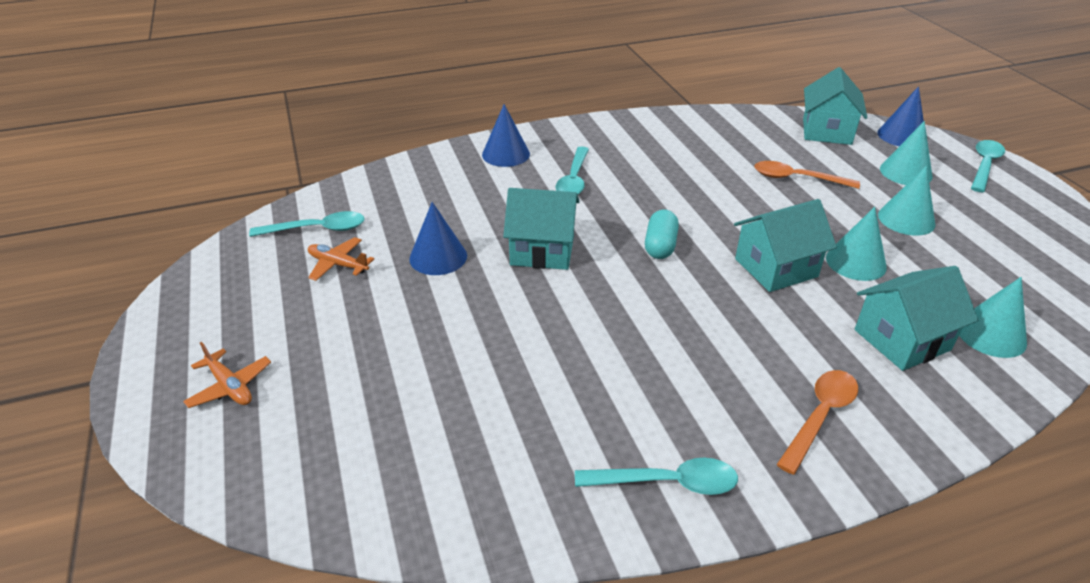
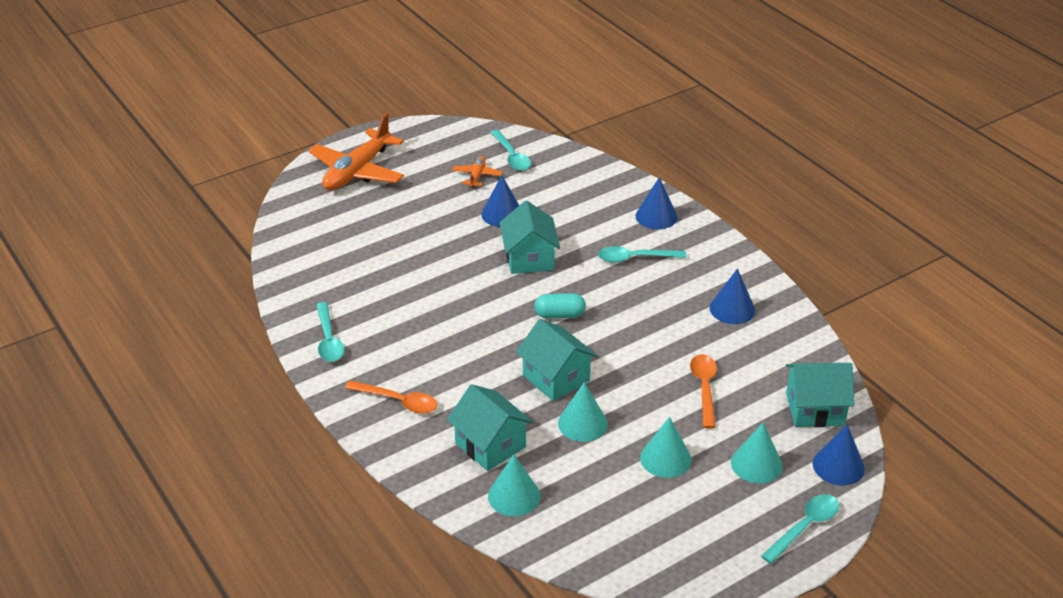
camera: 75 degrees right, 0 degrees up
(230, 386) = (357, 171): orange plane -> orange plane, size x2.13
(677, 142) = (732, 309): none -> blue cone
(984, 165) = (805, 527): turquoise spoon -> turquoise spoon turned 60 degrees counterclockwise

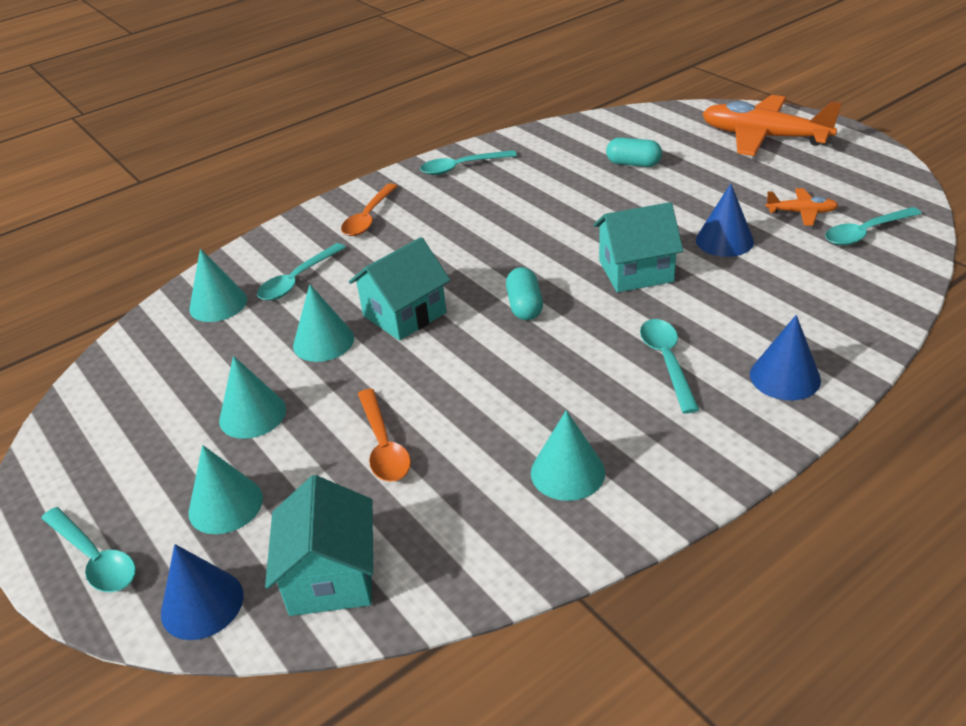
camera: 90 degrees right, 0 degrees up
(370, 240) = (633, 164): none -> turquoise capsule
(490, 445) = (297, 280): turquoise house -> turquoise spoon
(704, 388) = (383, 446): orange spoon -> orange spoon turned 75 degrees clockwise
(732, 309) = (567, 472): blue cone -> turquoise cone

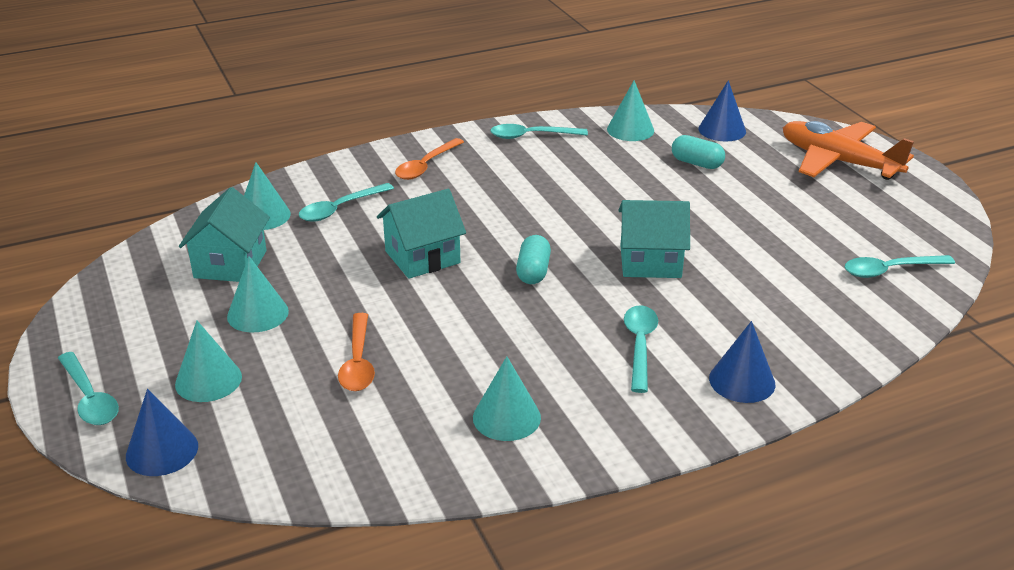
camera: 10 degrees right, 5 degrees down
(323, 341) = (342, 266): turquoise cone -> turquoise cone (630, 130)
(331, 576) = (273, 454): turquoise house -> turquoise house (230, 264)
(724, 240) = (748, 251): blue cone -> blue cone (722, 130)
(801, 212) = (837, 240): orange plane -> none

